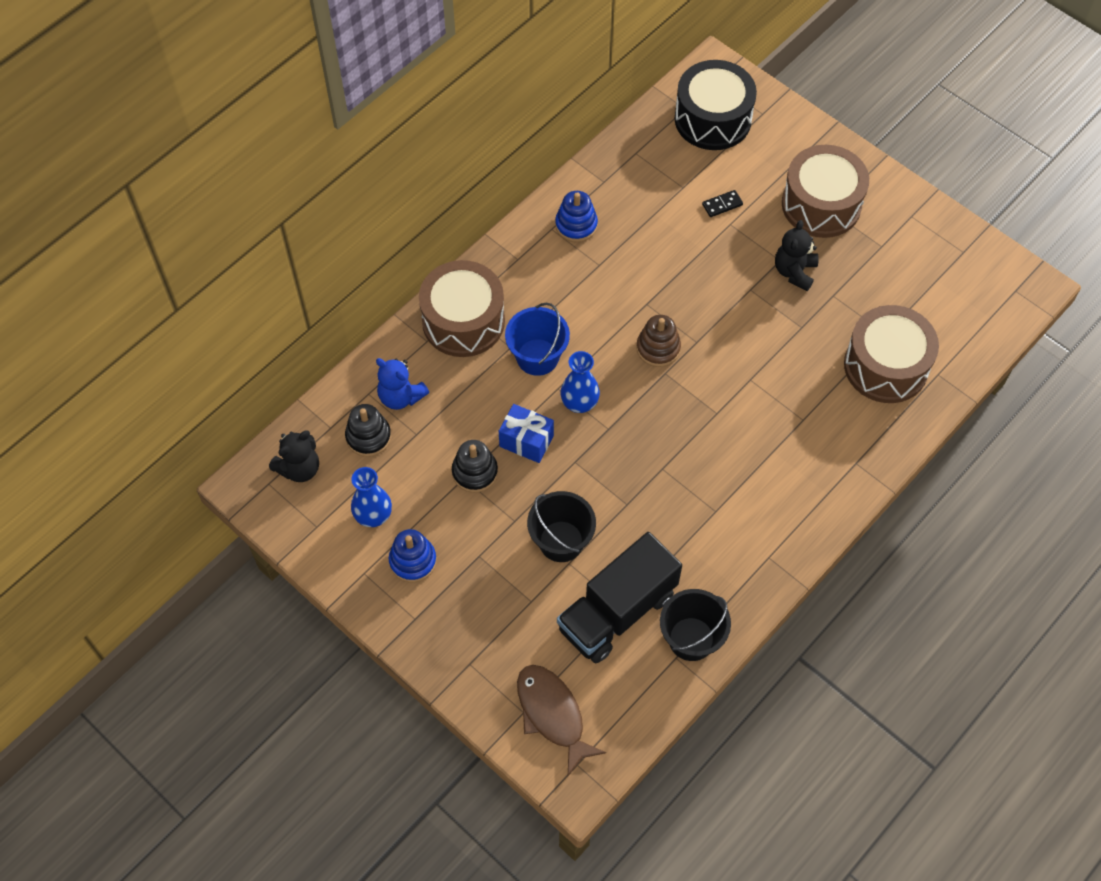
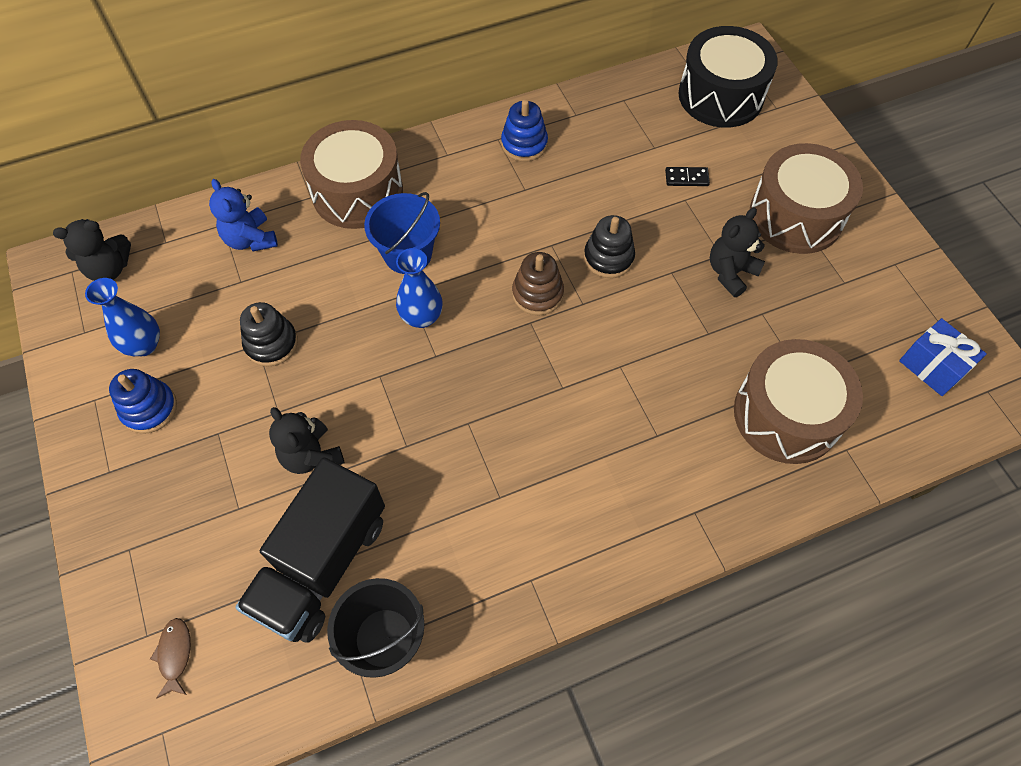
camera: 25 degrees right, 0 degrees up
(368, 437) = (194, 265): black stacking toy -> black stacking toy (608, 258)
(526, 441) = (343, 333): blue gift -> blue gift (932, 367)
(552, 714) = (175, 654): brown fish -> brown fish, size x0.50
(561, 541) = (311, 456): black bucket -> black teddy bear
(617, 611) = (322, 564): black truck -> black truck turned 45 degrees counterclockwise

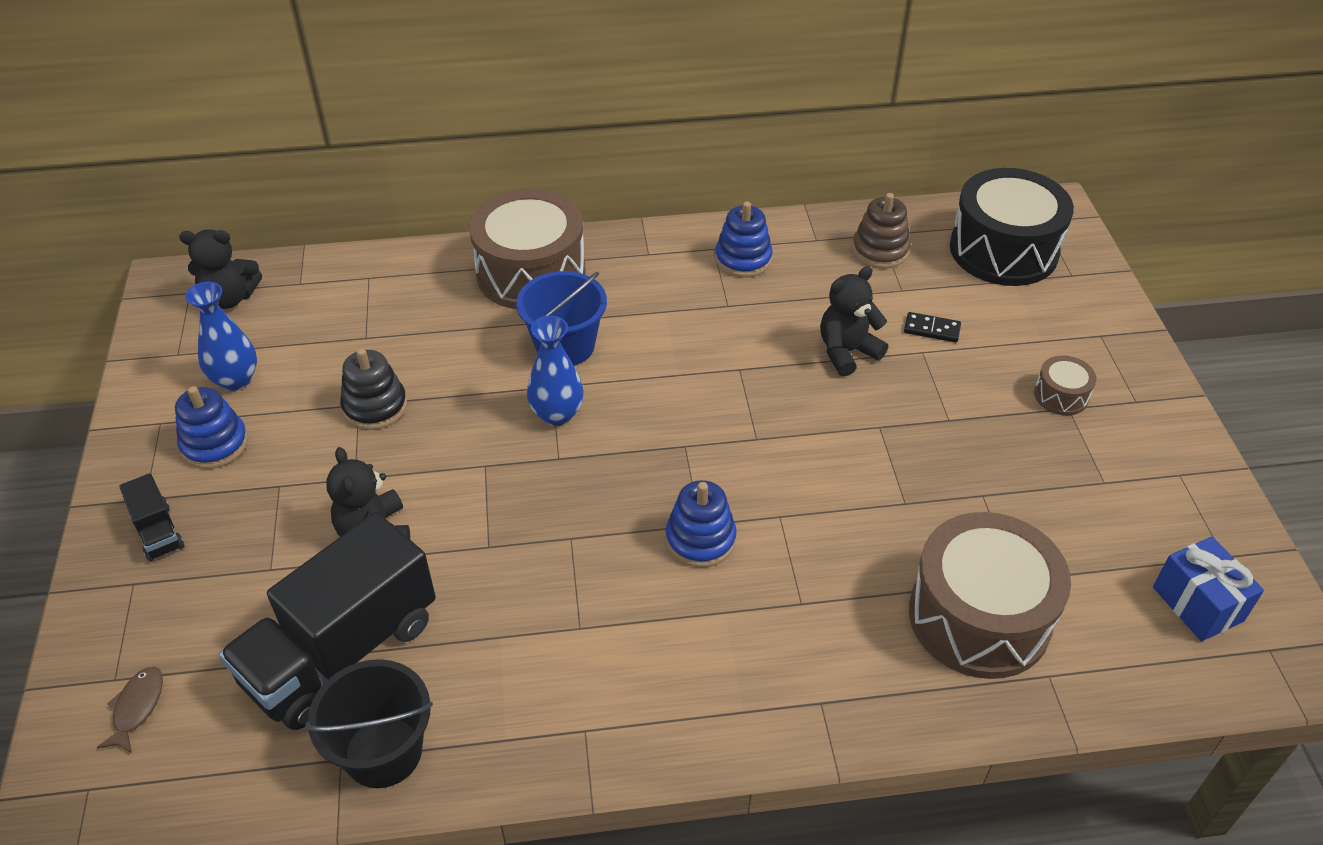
camera: 15 degrees right, 15 degrees down
(132, 499) = (158, 532): none -> black truck
(250, 239) = (393, 298): blue teddy bear -> none
(537, 294) = (704, 417): brown stacking toy -> brown stacking toy (880, 250)
(567, 400) = (700, 539): none -> blue stacking toy
(608, 258) = (805, 396): black stacking toy -> none
(730, 272) = (955, 441): black teddy bear -> black teddy bear (847, 352)
(796, 216) = (1061, 395): brown drum -> brown drum, size x0.44

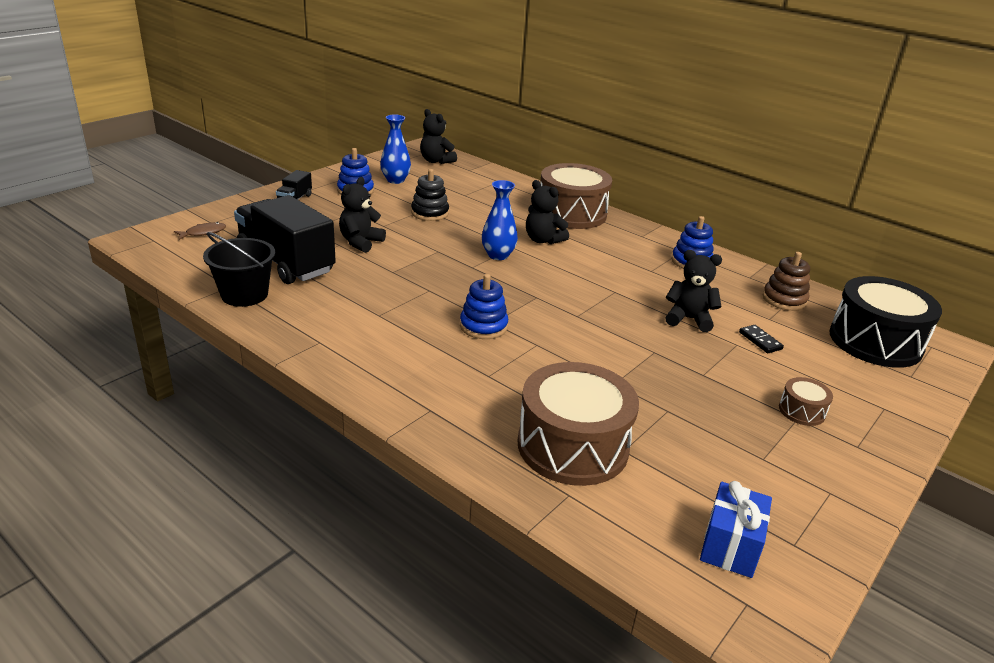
camera: 45 degrees right, 15 degrees down
(341, 651) = (286, 262): black truck -> black truck turned 45 degrees clockwise
(565, 346) = (543, 240): blue bucket -> black teddy bear

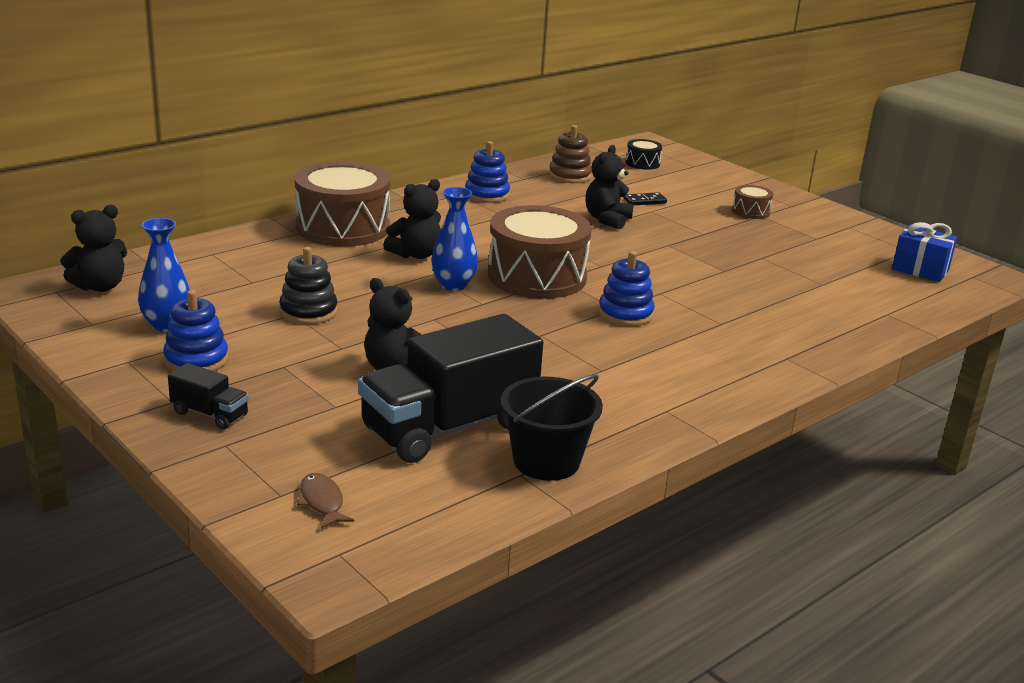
camera: 80 degrees left, 5 degrees down
(572, 446) = (823, 302): brown drum -> brown drum (537, 276)
(875, 341) = (642, 163): black drum -> black drum, size x0.44

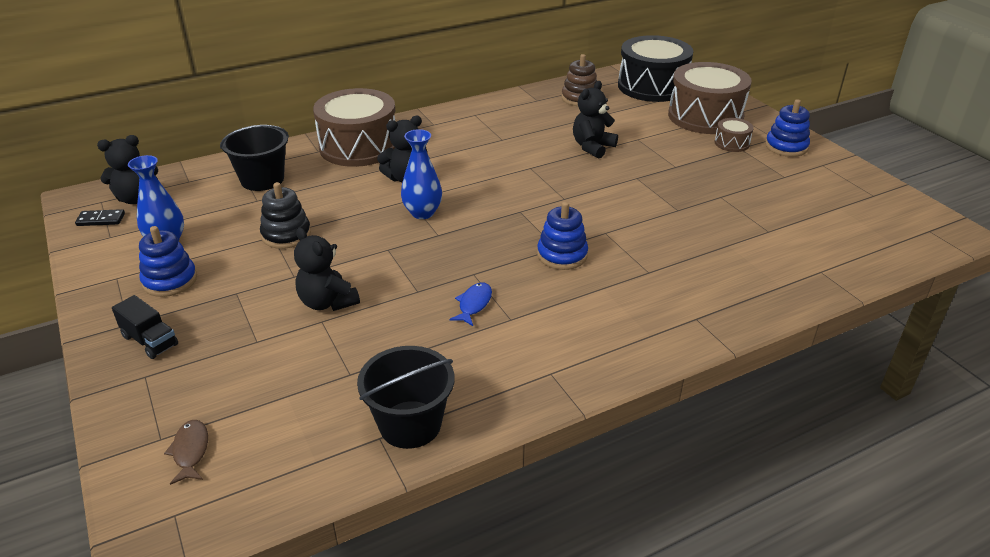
camera: 15 degrees right, 10 degrees up
(246, 262) = (262, 179): none -> black bucket
(449, 427) = (342, 375): black truck -> none
(487, 195) = (497, 116): blue stacking toy -> blue stacking toy (786, 147)
(537, 276) = (500, 207): brown drum -> brown drum (705, 116)
(556, 360) = (474, 304): none -> blue fish
(642, 163) = (652, 86): black drum -> black drum, size x2.26
(644, 201) = (636, 128): black domino -> black domino (101, 219)
(920, 269) = (876, 219): blue gift -> none

